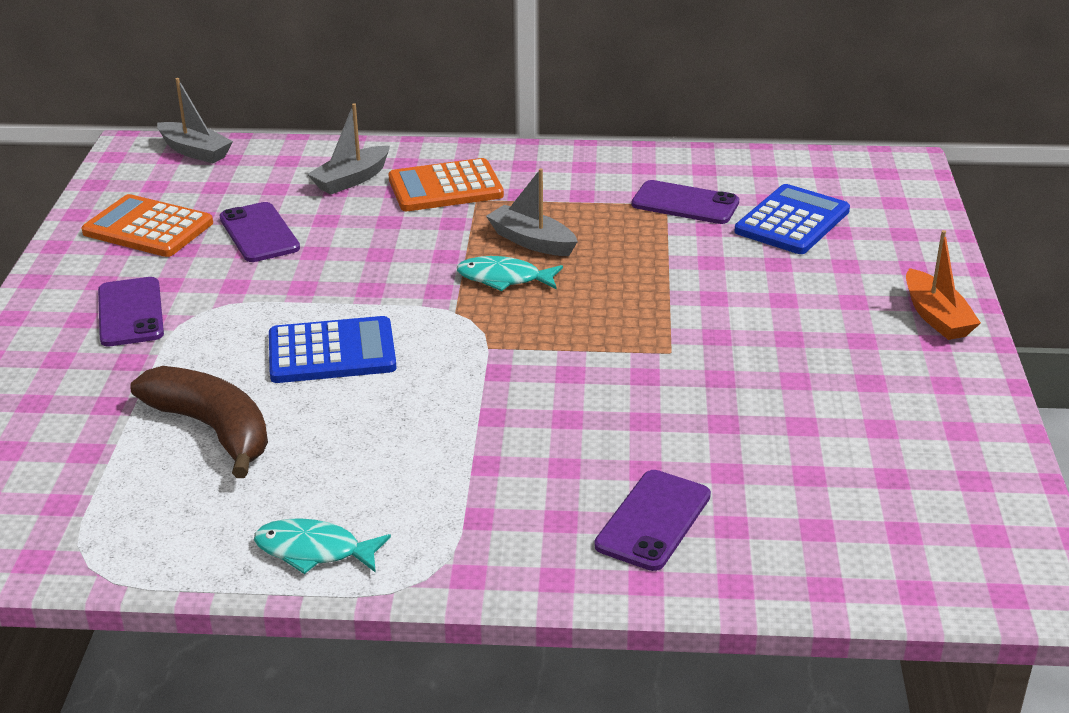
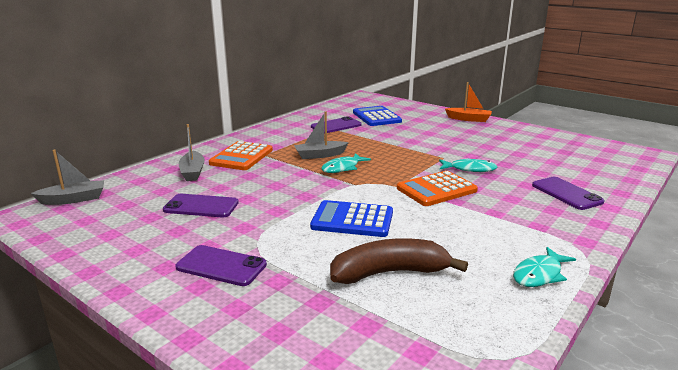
camera: 55 degrees left, 10 degrees down
(148, 228) = (131, 235): orange calculator -> orange calculator (436, 189)
(332, 352) = (352, 220): blue calculator -> blue calculator turned 105 degrees counterclockwise
(647, 392) = (469, 169): none -> turquoise fish

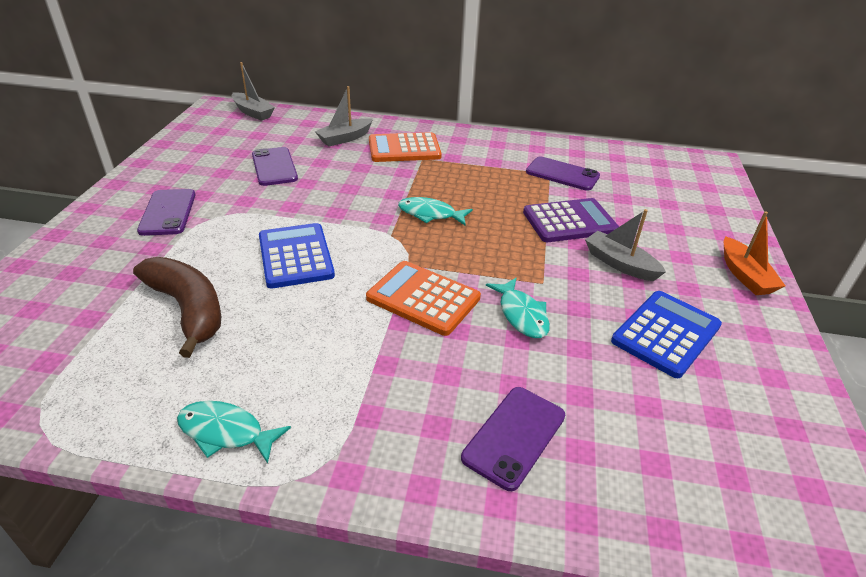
camera: 60 degrees right, 15 degrees up
(320, 155) = (454, 190): grey boat -> grey boat (620, 264)
(376, 117) = (636, 193): blue calculator -> blue calculator (665, 333)
(389, 137) = (569, 221): none -> purple calculator

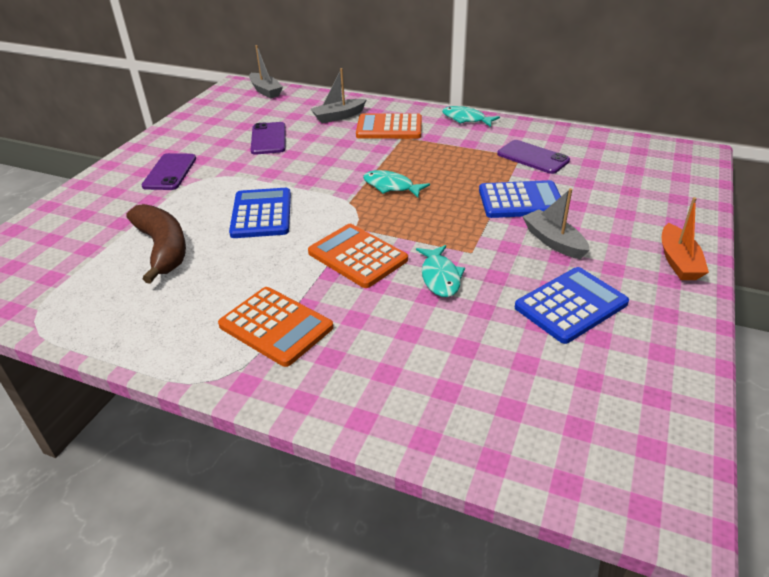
camera: 15 degrees right, 0 degrees up
(226, 432) = (164, 341): turquoise fish -> turquoise fish (466, 119)
(359, 395) = (276, 326): none -> orange calculator
(514, 436) = (393, 372): purple phone -> none
(569, 221) = (520, 201): purple calculator -> blue calculator

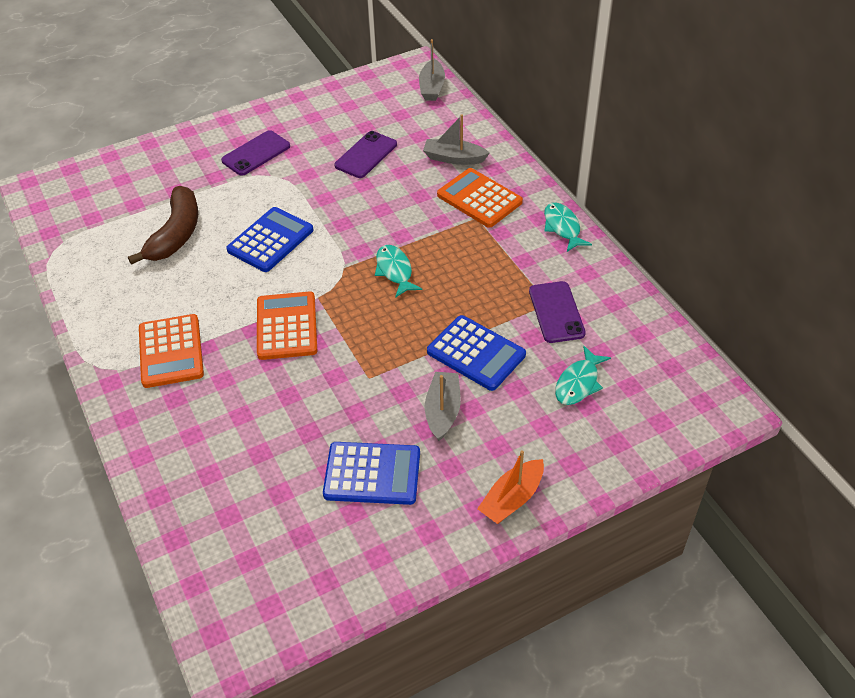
camera: 40 degrees right, 10 degrees up
(440, 277) = (317, 384): turquoise fish -> turquoise fish (578, 383)

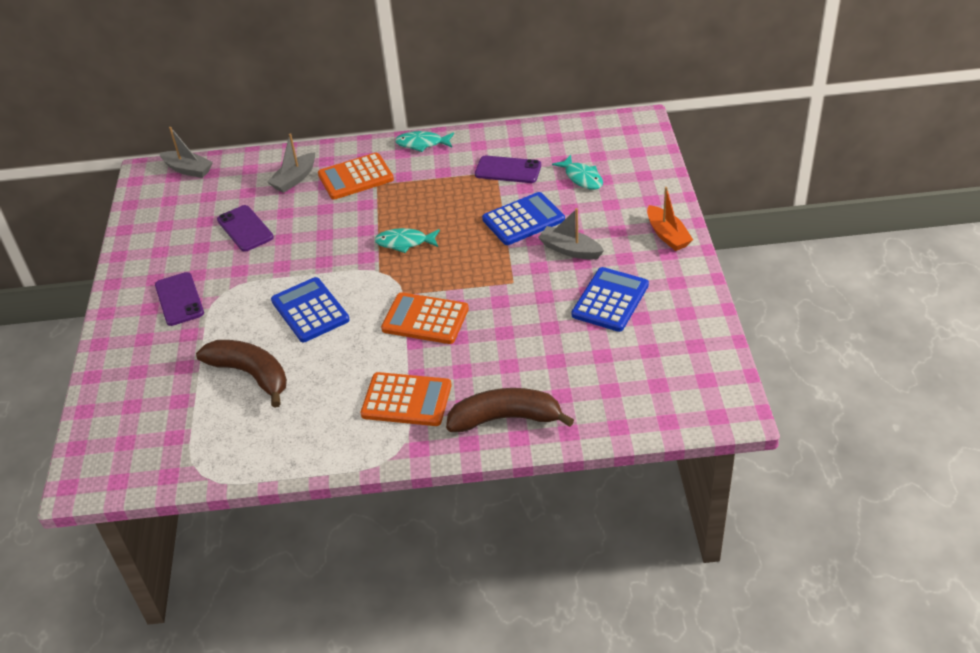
camera: 65 degrees left, 5 degrees down
(164, 437) = (505, 419): none -> brown banana

